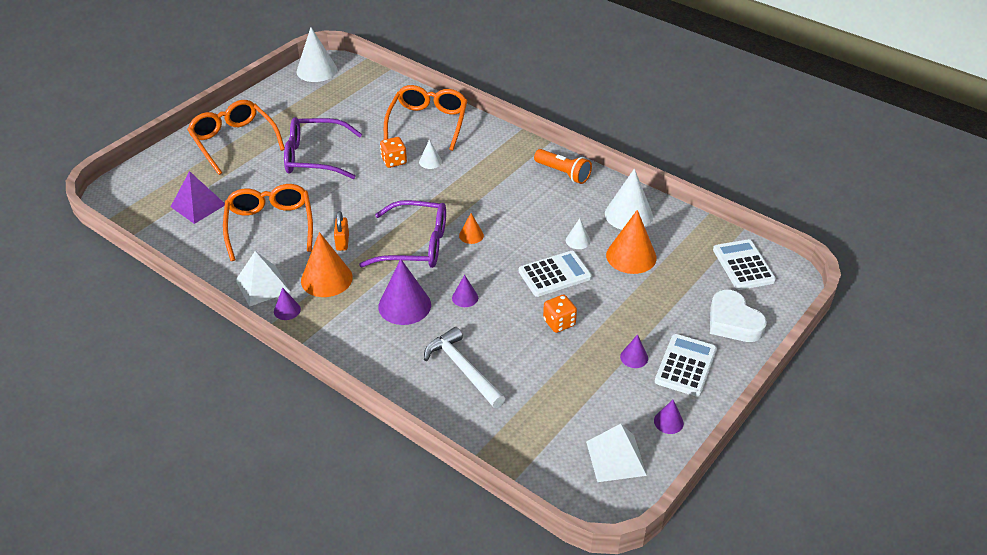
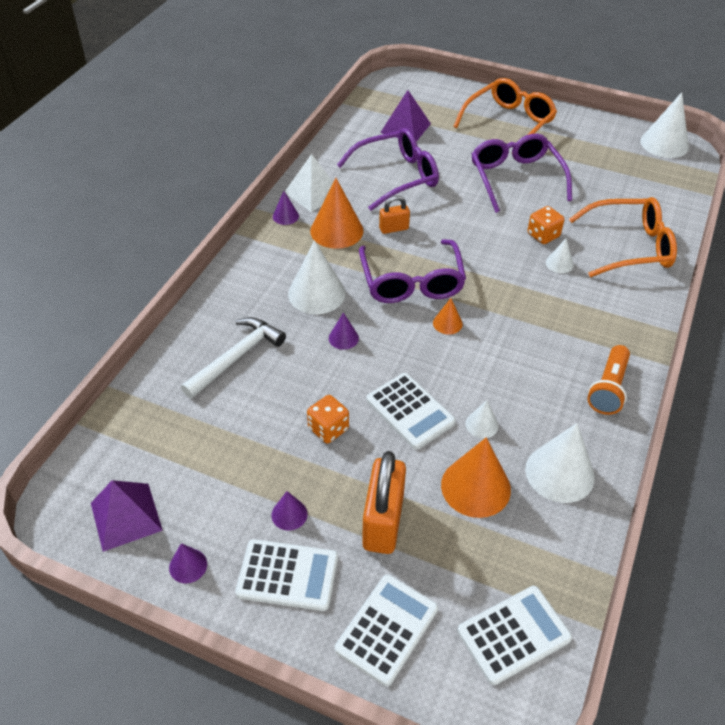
camera: 75 degrees right, 5 degrees up
(270, 226) = (396, 176): orange glasses -> purple glasses
(404, 305) = (316, 293): purple cone -> white cone
(616, 458) = (126, 516): white pyramid -> purple pyramid
(650, 308) = (383, 522): none -> orange padlock
(733, 322) = (387, 629): white heart -> white calculator

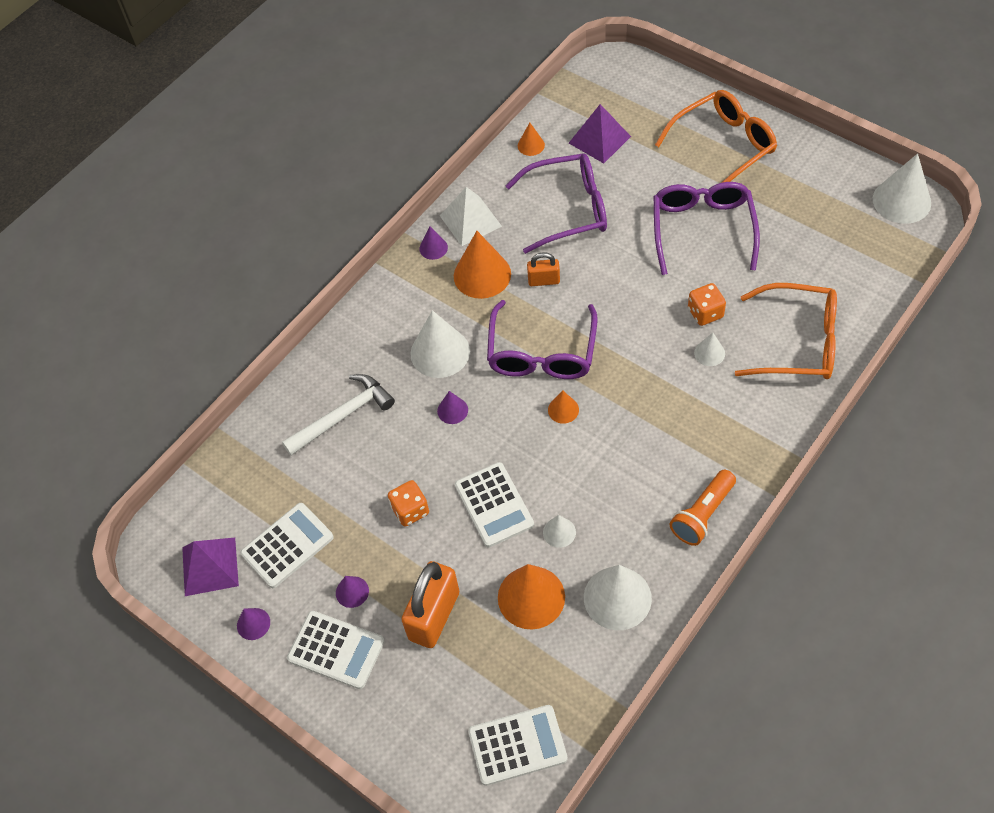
camera: 20 degrees right, 10 degrees up
(348, 137) = (531, 145): none -> orange cone
(387, 629) = (408, 717): white calculator -> white calculator (287, 545)

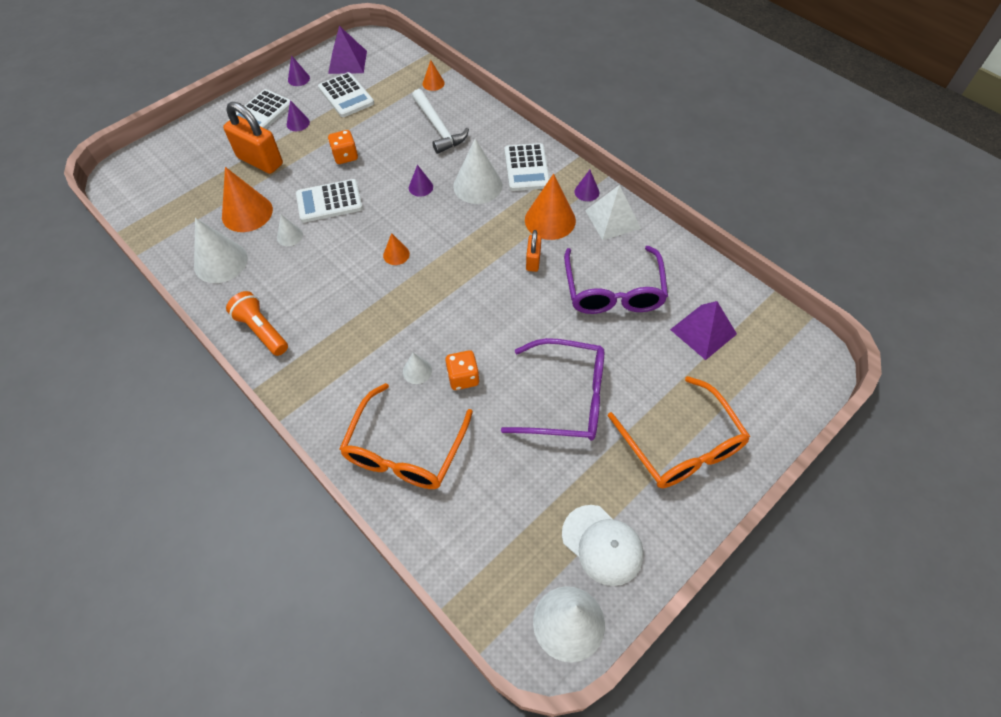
camera: 95 degrees right, 0 degrees up
(517, 745) = (149, 192): white calculator -> white calculator (526, 168)
(531, 145) = (701, 274): orange cone -> orange cone (433, 83)
(542, 353) = (456, 249): purple glasses -> none
(831, 188) = (602, 544): none -> white cap

